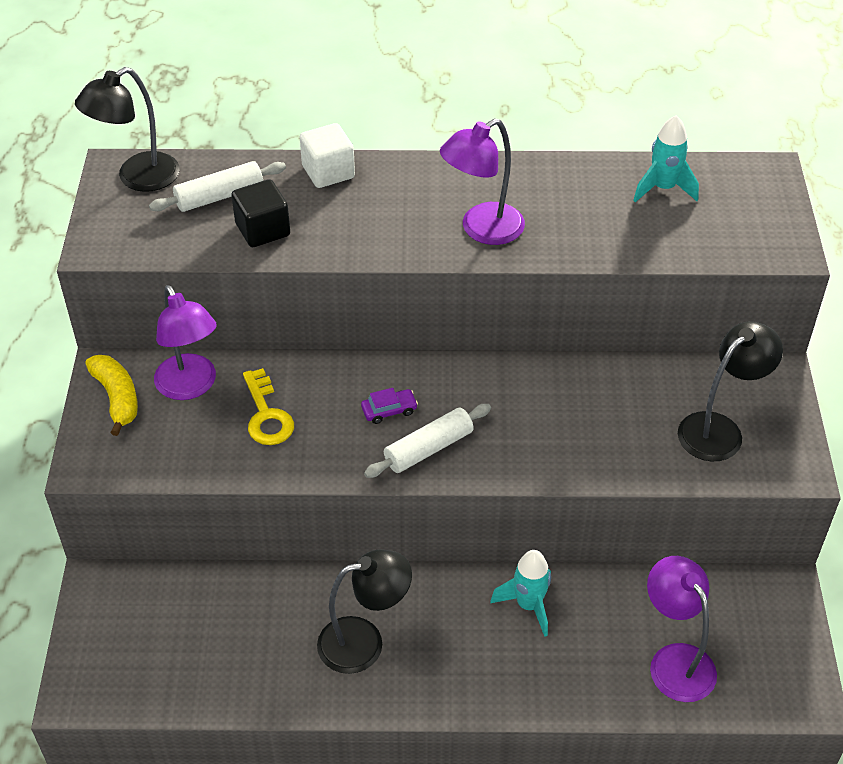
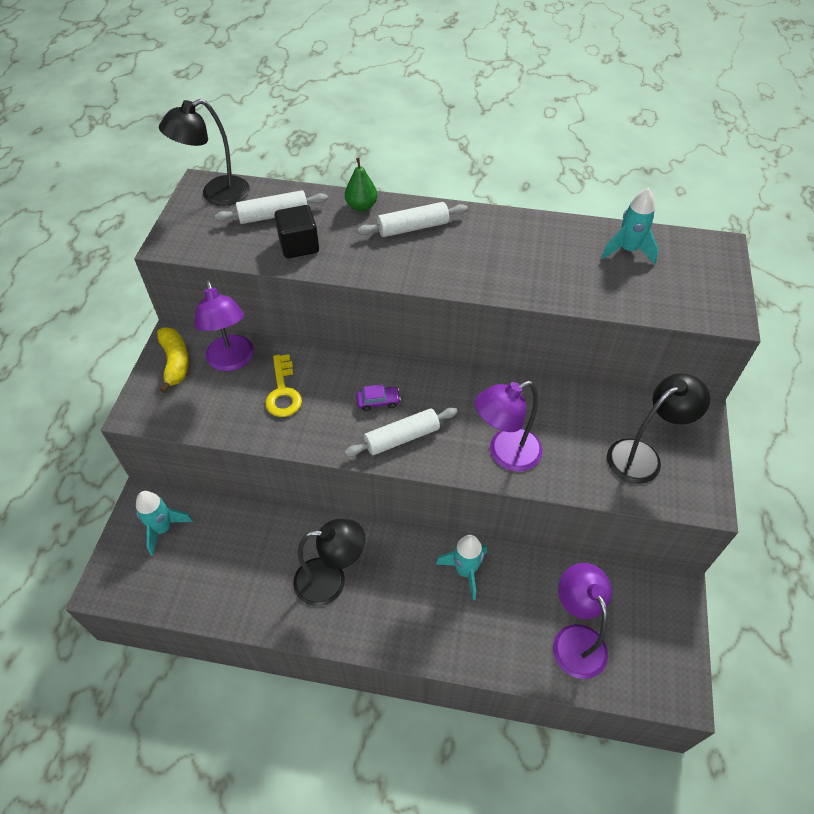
camera: 10 degrees right, 5 degrees up
(132, 614) = (163, 529): none -> turquoise rocket
(328, 172) = (361, 206): white cube -> green pear
(399, 191) = (413, 228): none -> white rolling pin
(482, 230) = (472, 266): purple lamp -> purple lamp (505, 454)

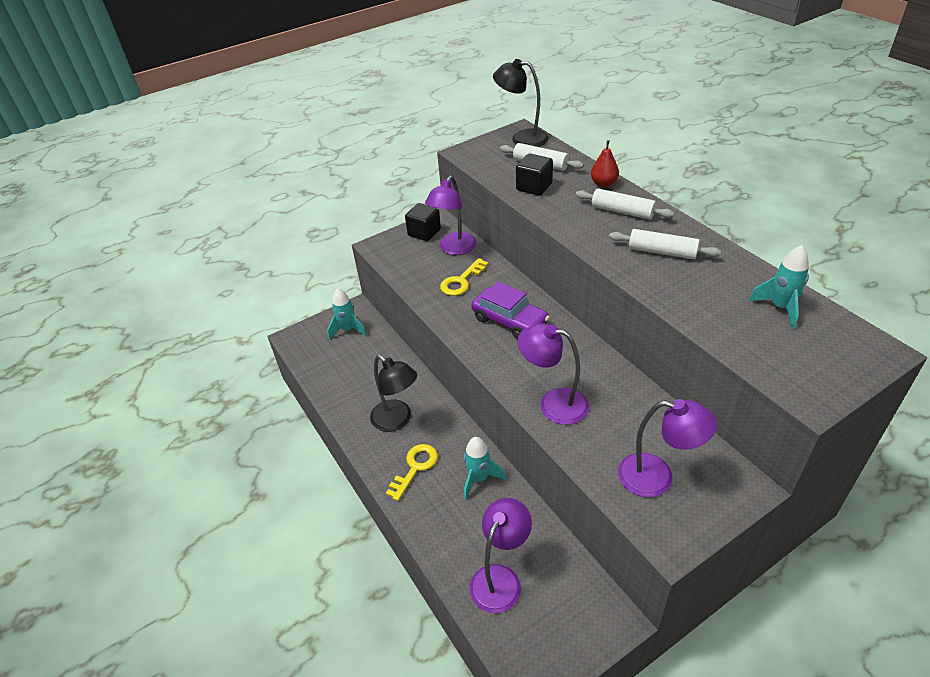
camera: 50 degrees right, 10 degrees down
(175, 362) = (424, 232): yellow banana -> black cube
(361, 206) = (604, 184): green pear -> red pear
(378, 401) = (510, 320): purple car -> purple car, size x2.11
(401, 610) = (415, 467): none -> yellow key
(402, 438) = (498, 349): white rolling pin -> white rolling pin (662, 252)
(642, 456) = (657, 477): black lamp -> purple lamp

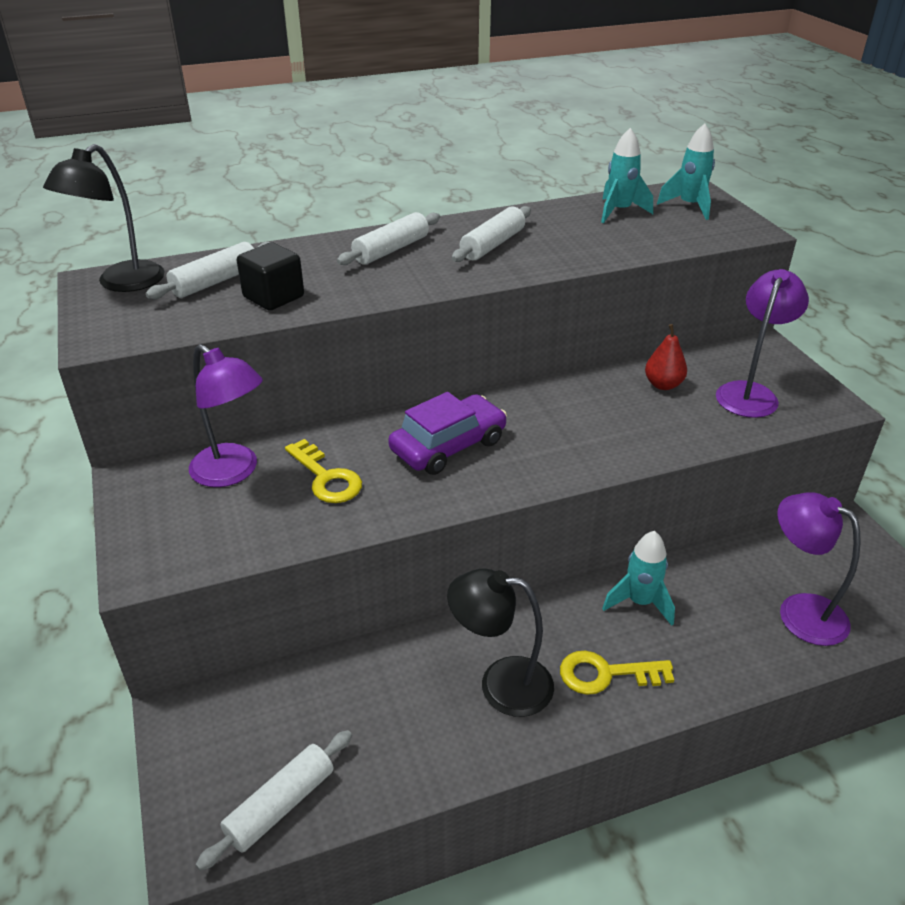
camera: 80 degrees left, 5 degrees down
(314, 357) = (281, 805): none -> white rolling pin
(348, 330) = (231, 733): turquoise rocket -> turquoise rocket (689, 206)
(397, 420) = (501, 684): black lamp -> black lamp turned 135 degrees counterclockwise
(415, 467) = (606, 674): yellow key -> yellow key turned 45 degrees counterclockwise
(424, 232) = (154, 500): black cube -> none
(553, 403) = (625, 440): purple lamp -> none
(604, 184) = (315, 248): red pear -> red pear (663, 385)

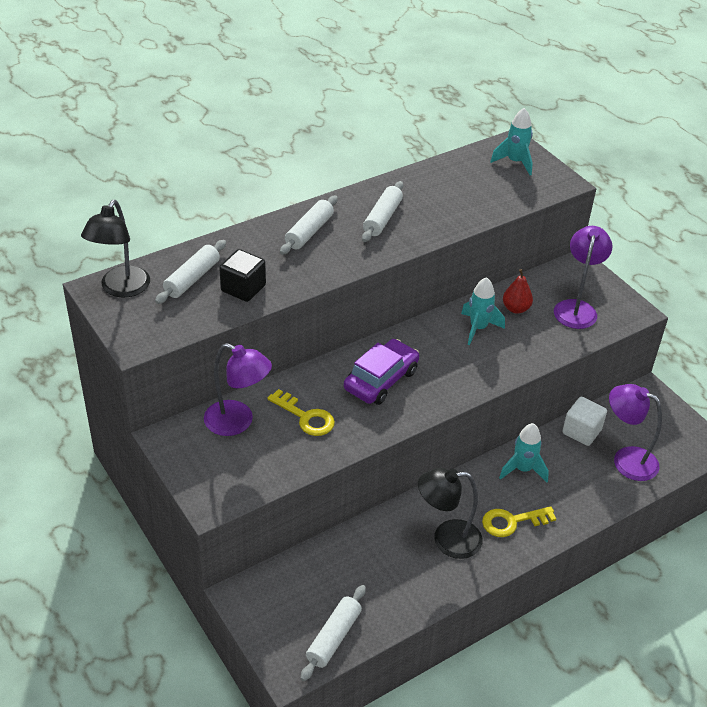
camera: 15 degrees left, 5 degrees up
(619, 211) = (465, 173): turquoise rocket -> turquoise rocket (478, 328)
(738, 563) = (581, 431): none -> white cube

